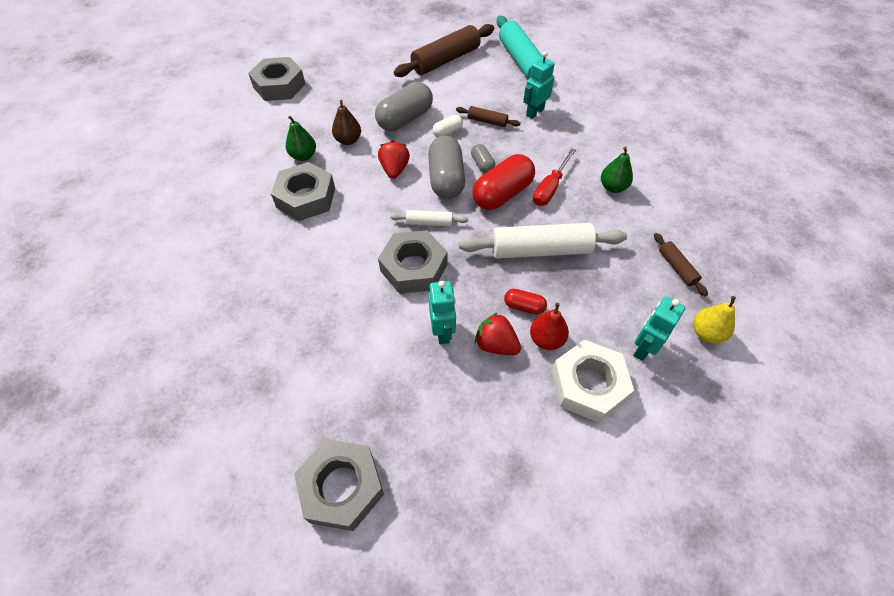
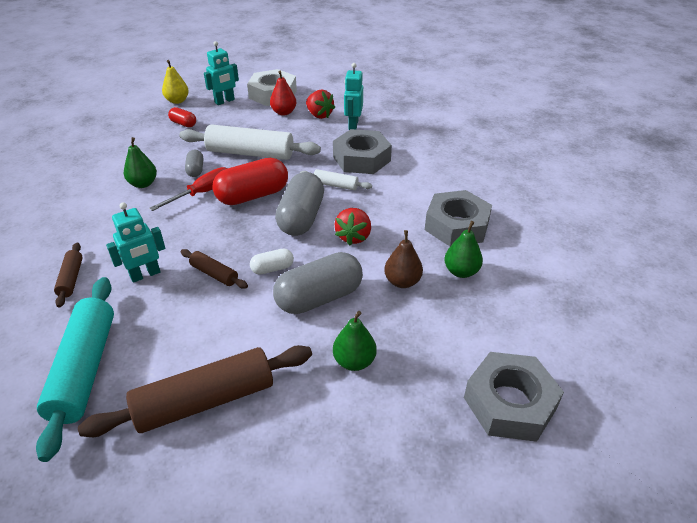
camera: 165 degrees left, 15 degrees down
(342, 487) = (432, 84): grey nut -> none
(371, 89) = (354, 361): none -> green pear
(482, 164) = (254, 225): grey capsule -> grey capsule (195, 170)
(524, 306) = (287, 127): red capsule -> red capsule (183, 124)
(676, 268) = (156, 129): brown rolling pin -> brown rolling pin (71, 279)

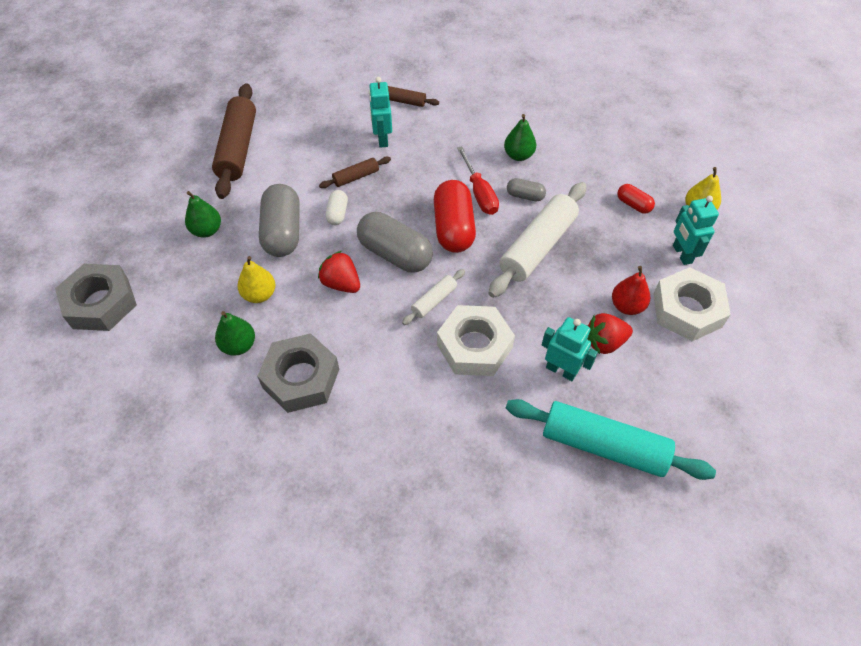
camera: 115 degrees right, 15 degrees up
(84, 369) = (307, 100): turquoise rolling pin -> turquoise rolling pin (603, 445)
(183, 124) = (633, 204): red capsule -> red capsule turned 75 degrees clockwise
(361, 159) = (474, 346): grey nut -> white nut
(402, 281) = (259, 294): brown pear -> yellow pear

